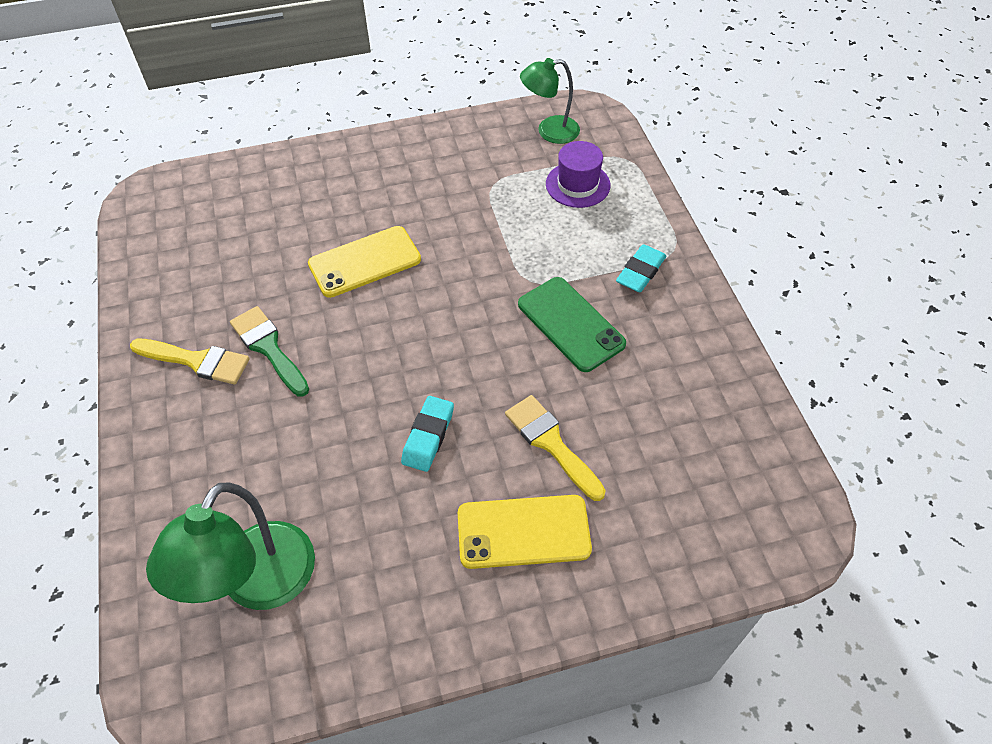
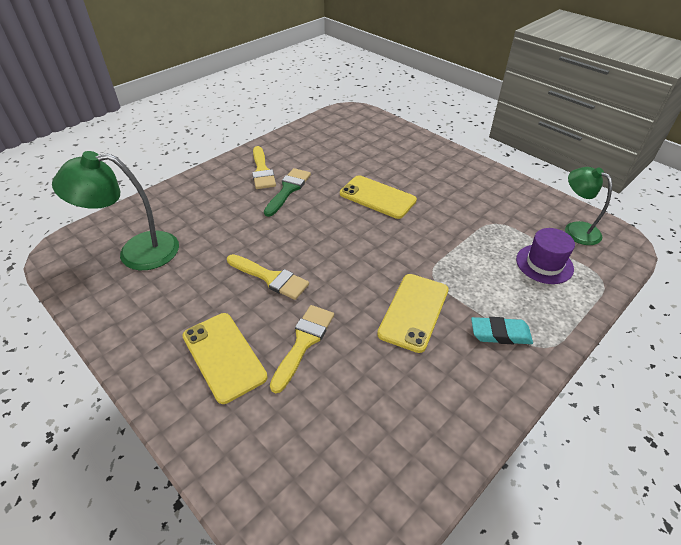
camera: 60 degrees right, 10 degrees down
(428, 436) = (270, 278): turquoise eraser -> yellow brush
(570, 324) = (414, 311): green phone -> yellow phone

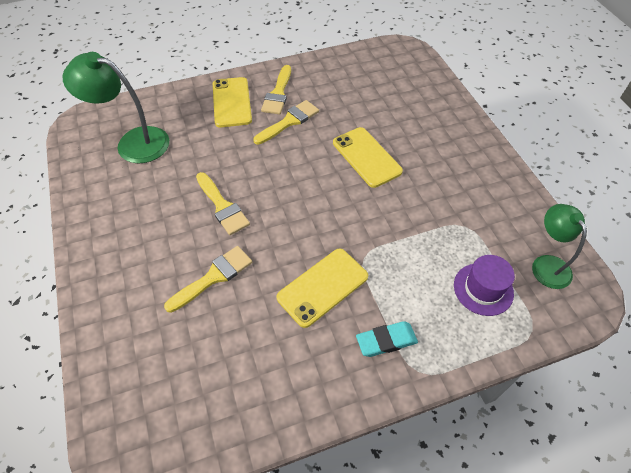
camera: 25 degrees right, 10 degrees up
(224, 356) = (147, 263): yellow phone -> yellow phone (231, 102)
(288, 190) = (289, 122): green brush -> yellow brush
(500, 334) = (386, 341): turquoise eraser -> turquoise eraser turned 45 degrees counterclockwise

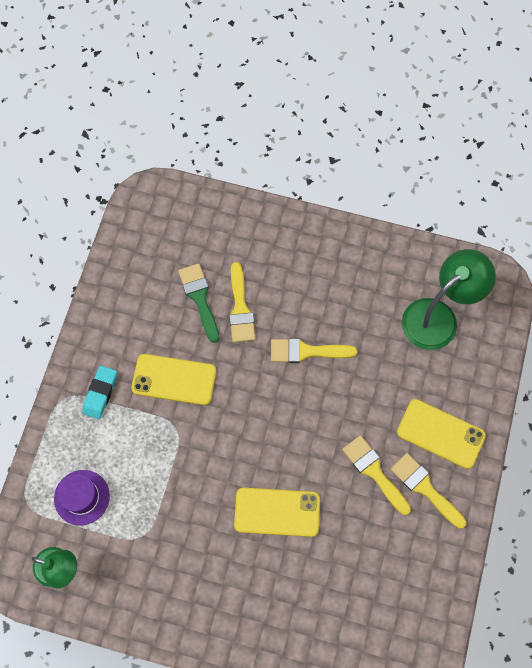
camera: 125 degrees right, 15 degrees up
(225, 318) = (199, 298): none -> green brush
(289, 122) = (374, 472): yellow brush -> yellow brush turned 150 degrees clockwise
(322, 287) = (174, 379): yellow phone -> yellow phone turned 75 degrees counterclockwise

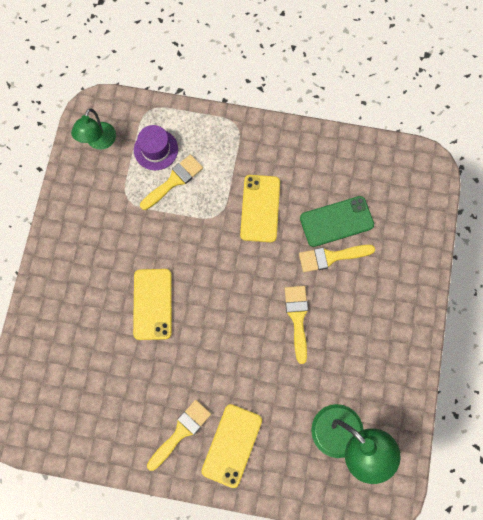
camera: 85 degrees right, 5 degrees up
(100, 393) = (242, 152): turquoise eraser -> none
(199, 298) = (336, 221): green brush -> green phone
(374, 472) = (192, 385): yellow brush -> yellow brush (174, 181)

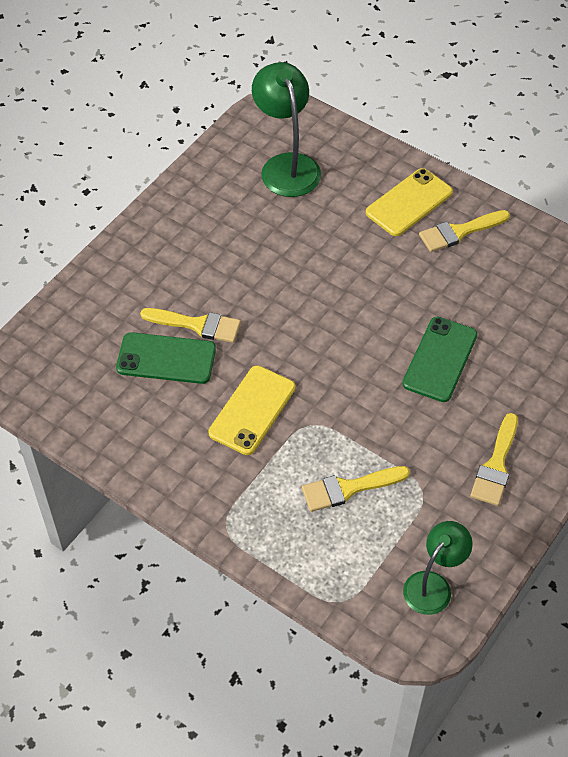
camera: 155 degrees left, 20 degrees down
(152, 304) = (440, 359): yellow phone -> green phone
(156, 149) = (355, 540): purple hat -> none
(297, 318) = (274, 282): yellow brush -> yellow brush (496, 465)

